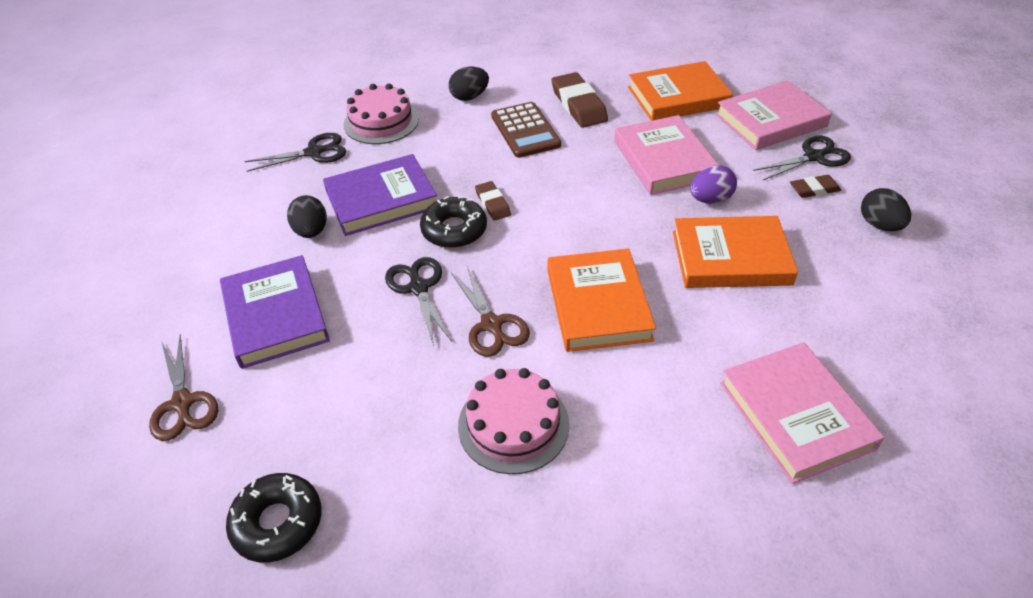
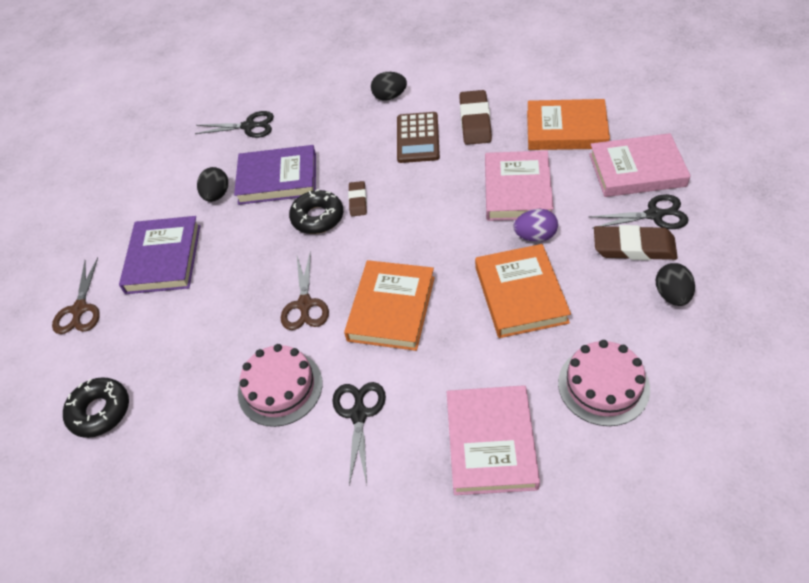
camera: 25 degrees right, 5 degrees up
(381, 121) = (310, 108): pink cake -> pink cake (603, 385)
(419, 288) = (268, 261): black scissors -> black scissors (359, 414)
(730, 258) = (520, 294): orange book -> orange book turned 60 degrees clockwise
(814, 189) = (634, 247): brown eraser -> brown eraser, size x1.78

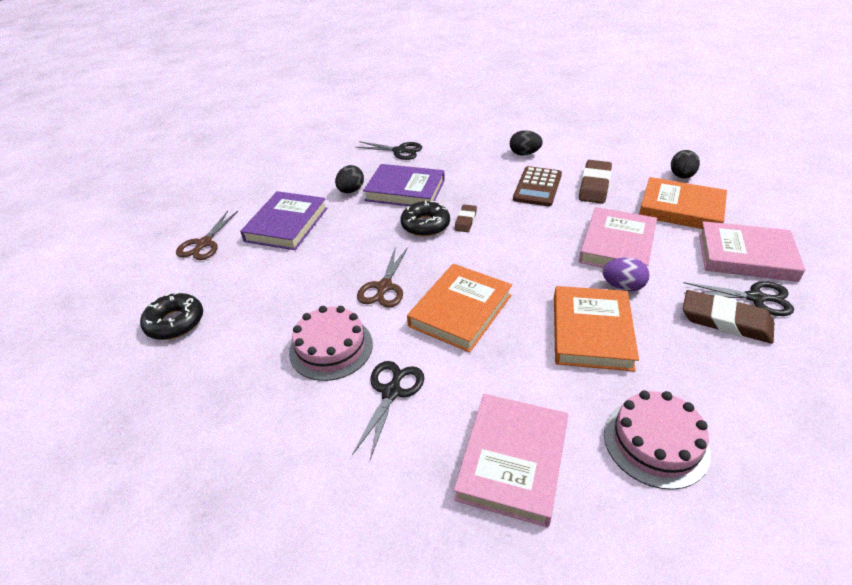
camera: 15 degrees right, 10 degrees down
(672, 295) = (758, 376): black egg -> black egg (681, 176)

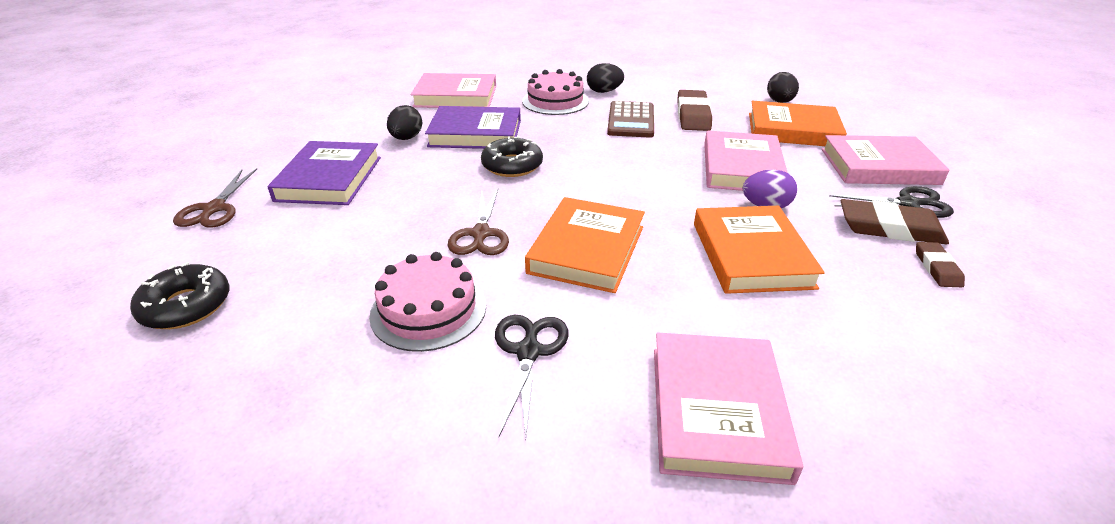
camera: 15 degrees left, 5 degrees down
(399, 151) = (456, 96): black scissors -> pink book
(465, 220) = (560, 157): brown eraser -> brown eraser (937, 268)
(655, 442) = (877, 362): pink cake -> pink cake (555, 101)

